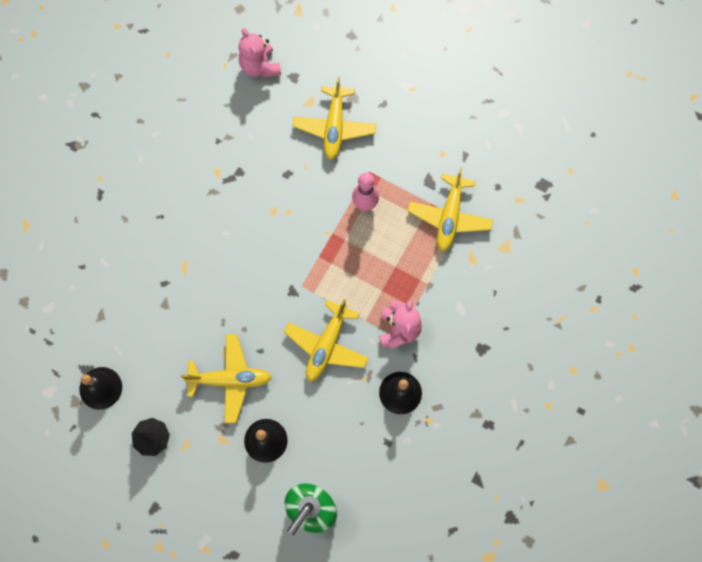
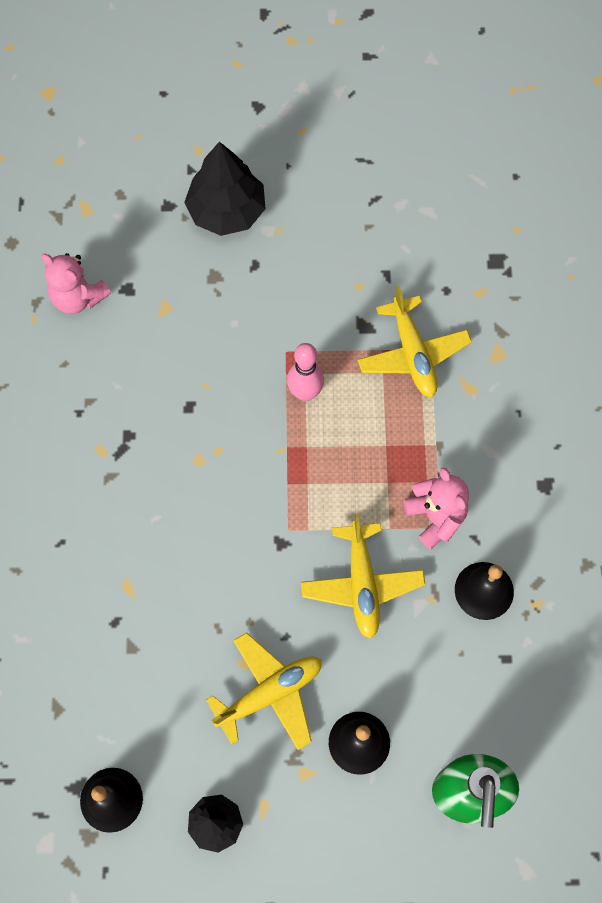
camera: 30 degrees left, 5 degrees down
(334, 127) = (213, 322): yellow plane -> none
(387, 58) = (226, 211): none -> black tree

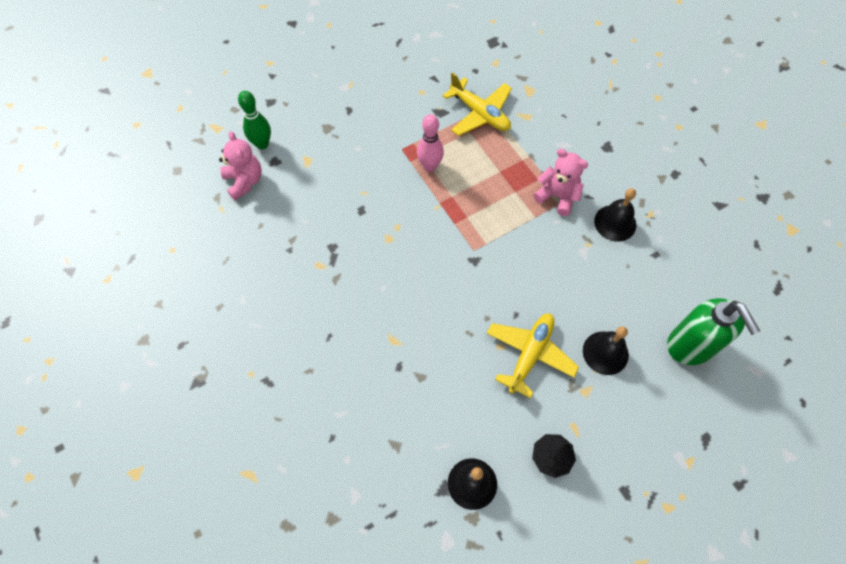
camera: 30 degrees left, 5 degrees down
(78, 297) = (244, 181): pink teddy bear -> pink teddy bear turned 120 degrees counterclockwise
(126, 258) = (262, 144): none -> green bowling pin
(226, 211) = (310, 88): black tree -> none
(362, 584) = (541, 257): yellow plane -> none

